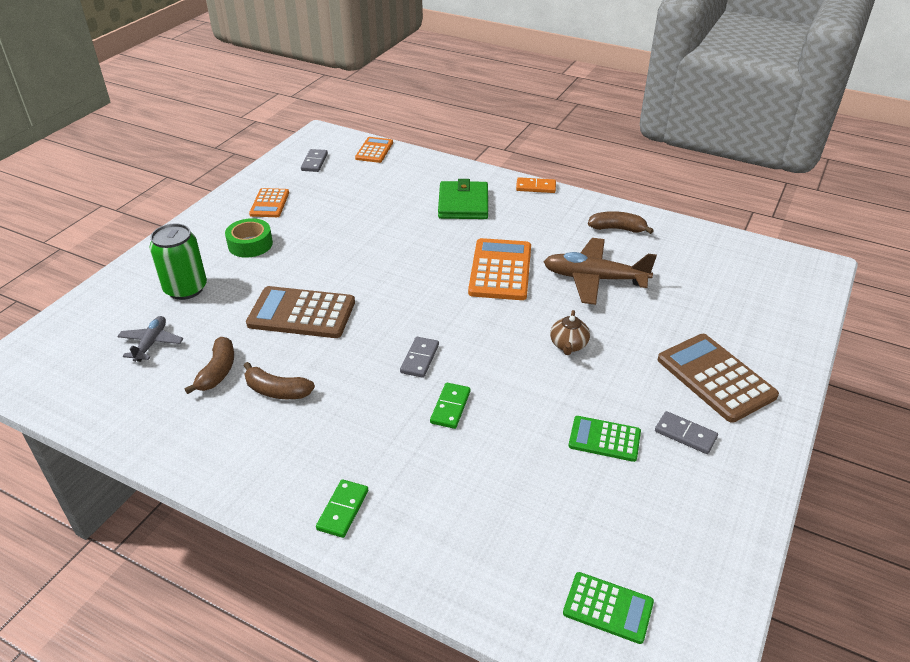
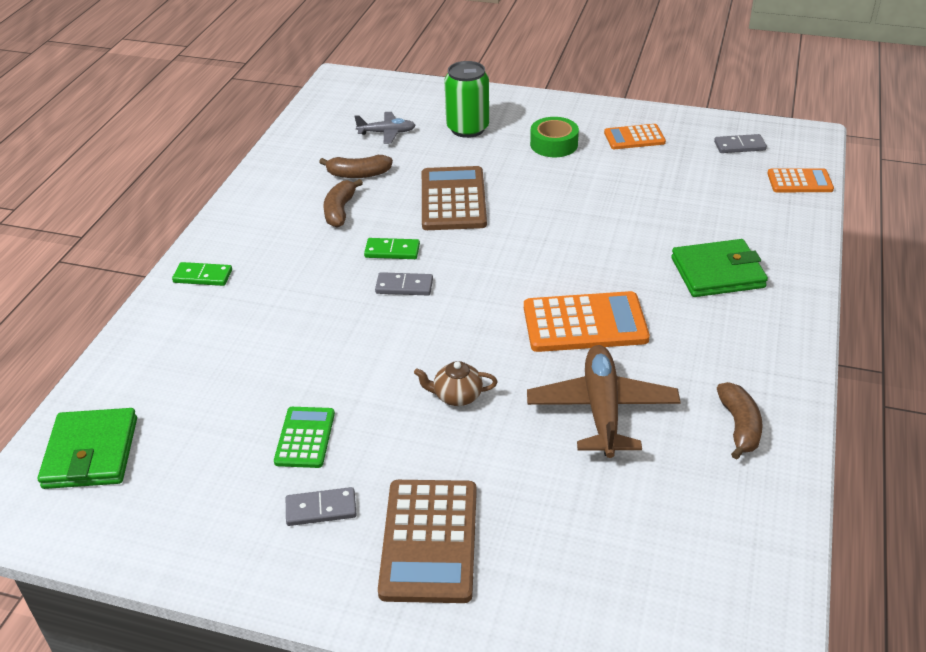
camera: 80 degrees right, 0 degrees up
(450, 407) = (336, 318): green domino -> green domino (392, 251)
(536, 187) = (803, 332): orange domino -> none
(608, 608) = (91, 453): green calculator -> green wallet
(685, 434) = (321, 509): grey domino -> grey domino turned 60 degrees clockwise
(715, 378) = (429, 541): brown calculator -> brown calculator turned 135 degrees clockwise

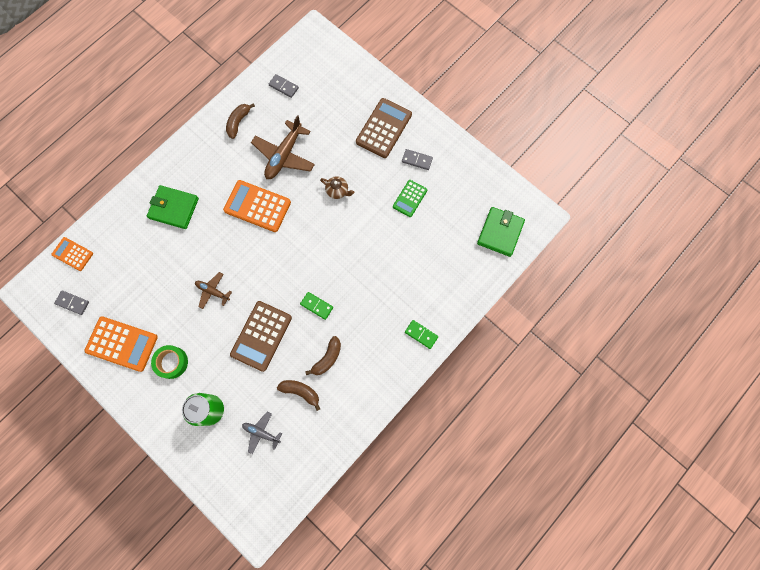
camera: 155 degrees left, 35 degrees up
(404, 286) = (324, 274): grey domino -> grey domino (283, 87)
(562, 214) = (213, 291): none -> brown plane
(634, 137) = (122, 344): orange calculator -> orange calculator, size x1.69

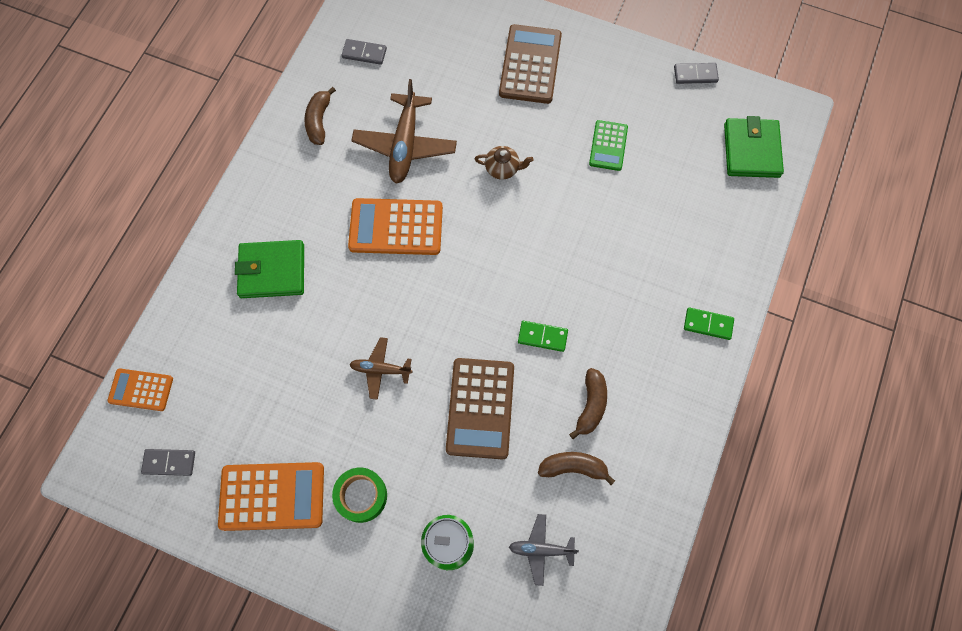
camera: 20 degrees left, 5 degrees down
(417, 160) = (595, 92): grey domino -> grey domino (695, 74)

